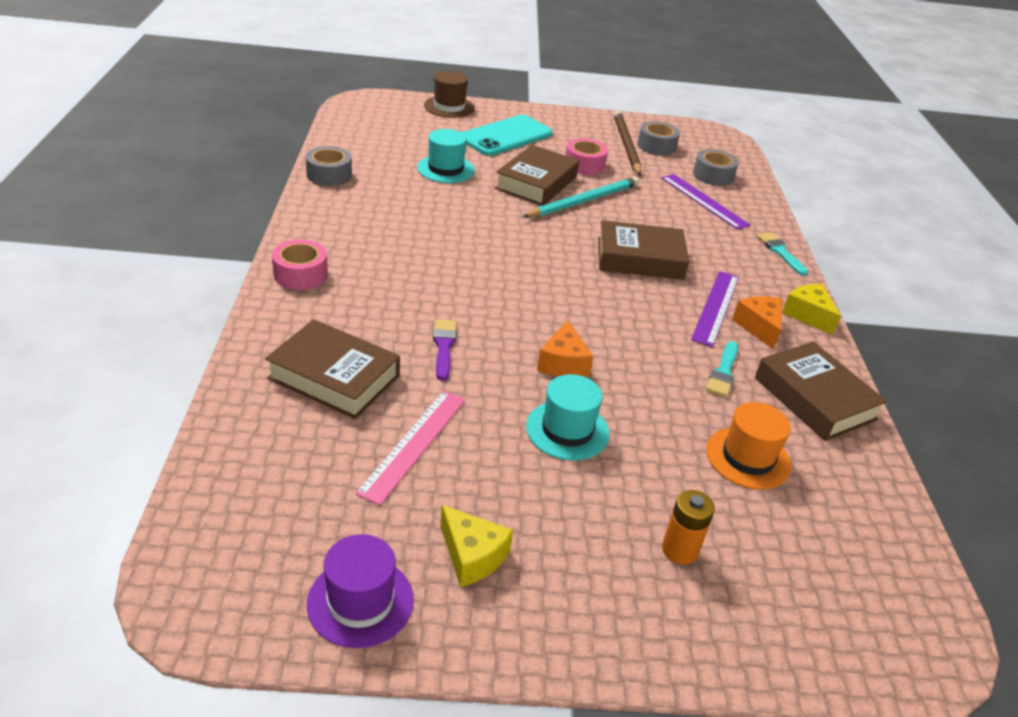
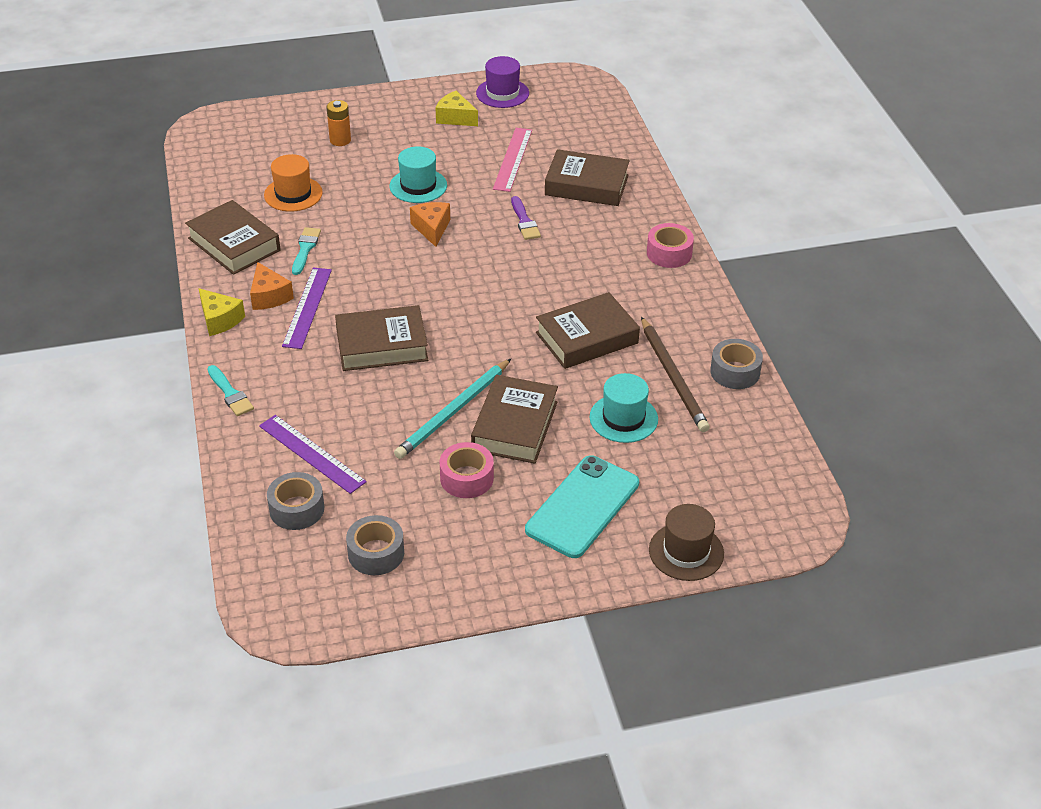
camera: 170 degrees right, 5 degrees up
(441, 223) = (587, 338): none -> brown book
(626, 145) = (419, 541): brown pencil -> brown pencil (673, 377)

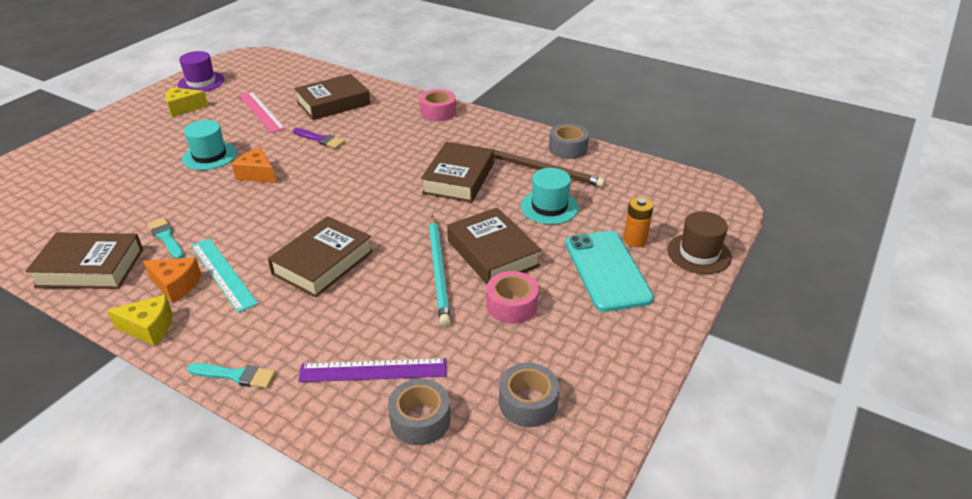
camera: 45 degrees left, 5 degrees down
(293, 194) = (104, 208): orange hat -> none
(307, 307) = (223, 273): purple ruler -> turquoise ruler
(340, 140) = (102, 158): orange battery -> orange battery (635, 240)

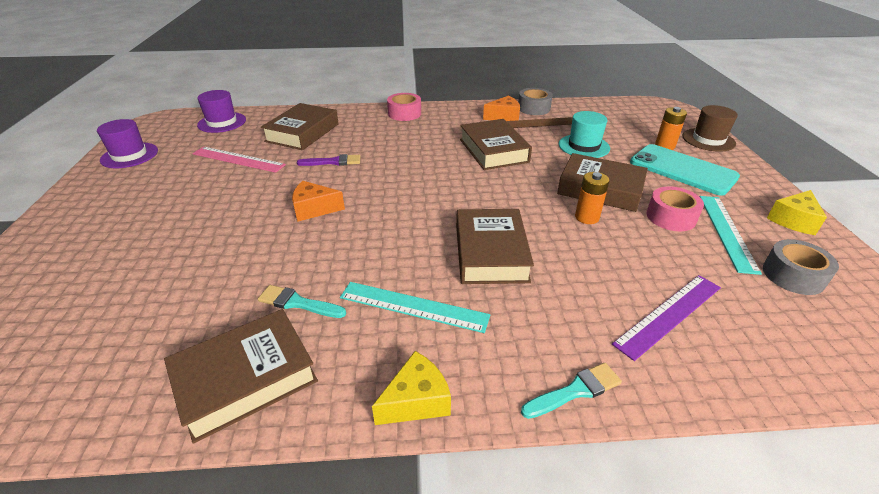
camera: 35 degrees left, 0 degrees up
(176, 285) = (380, 342): orange cheese -> orange cheese (504, 117)
(183, 108) = (140, 182): yellow cheese -> yellow cheese (793, 221)
(209, 156) = (236, 212): turquoise hat -> none
(290, 72) = (222, 122): none -> purple hat
(420, 420) = (761, 331): grey tape -> none
(438, 271) = (587, 217): turquoise pencil -> orange battery
(539, 341) = (726, 231): none -> turquoise ruler

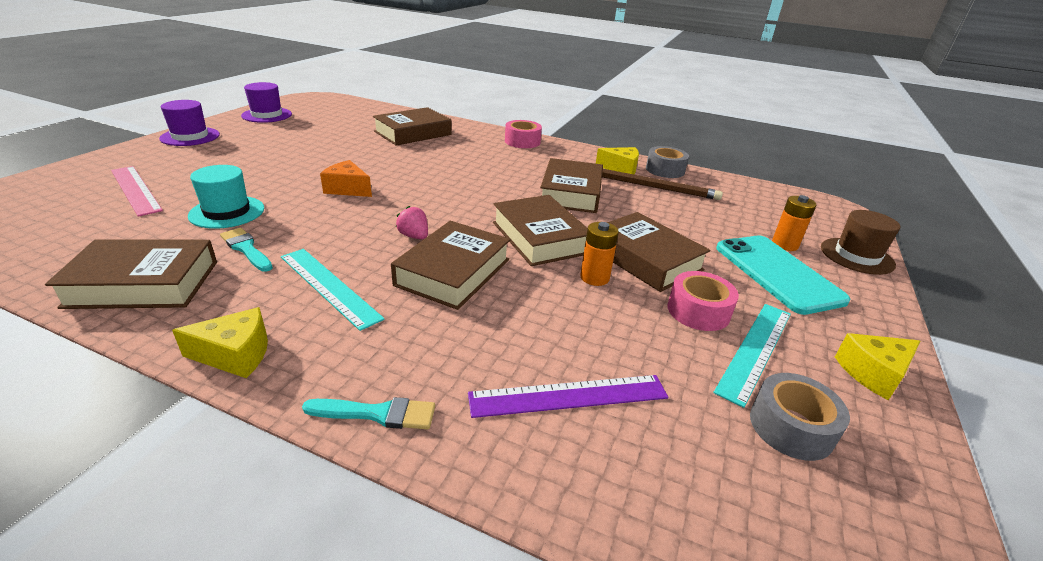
camera: 25 degrees right, 5 degrees down
(222, 122) = (360, 110): purple hat -> purple hat (190, 136)
(238, 159) = (337, 138): pink ruler -> pink ruler (135, 190)
(333, 162) = (409, 160): purple brush -> none
(425, 233) = (414, 236): none -> pink strawberry
(504, 117) = (621, 169): orange cheese -> yellow cheese
(516, 198) = (540, 237): none -> brown book
(584, 146) = (678, 217): turquoise hat -> turquoise hat (227, 212)

